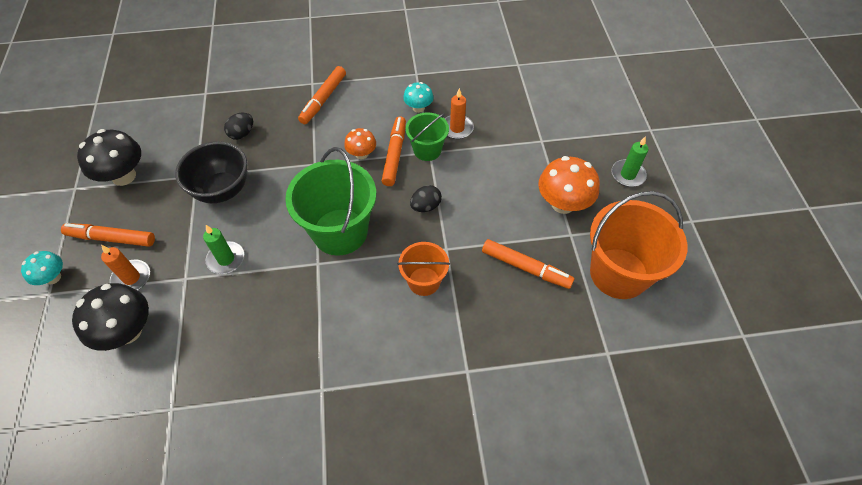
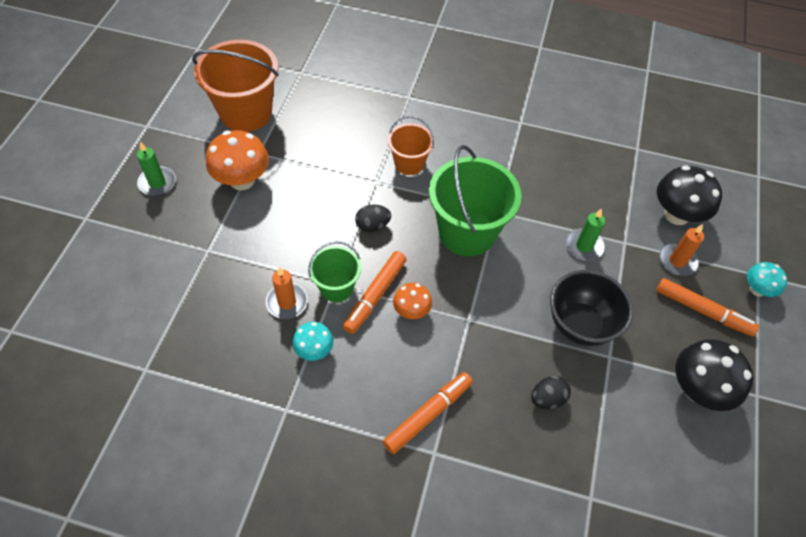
camera: 160 degrees left, 0 degrees up
(526, 267) = (317, 143): orange marker -> none

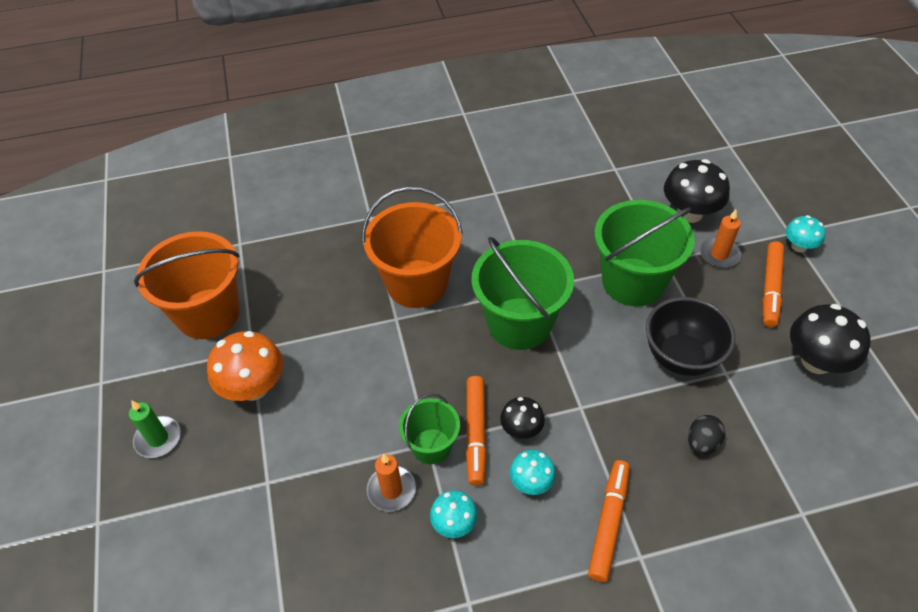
camera: 25 degrees left, 5 degrees down
(372, 226) = (424, 364): black egg -> none
(391, 353) = (531, 482): none -> turquoise mushroom
(409, 163) = (417, 283): orange bucket -> orange bucket, size x1.80
(411, 311) = (521, 429): orange mushroom -> black mushroom
(584, 246) = (633, 282): green candle -> green bucket
(702, 311) = (770, 288): orange marker -> orange marker turned 105 degrees clockwise

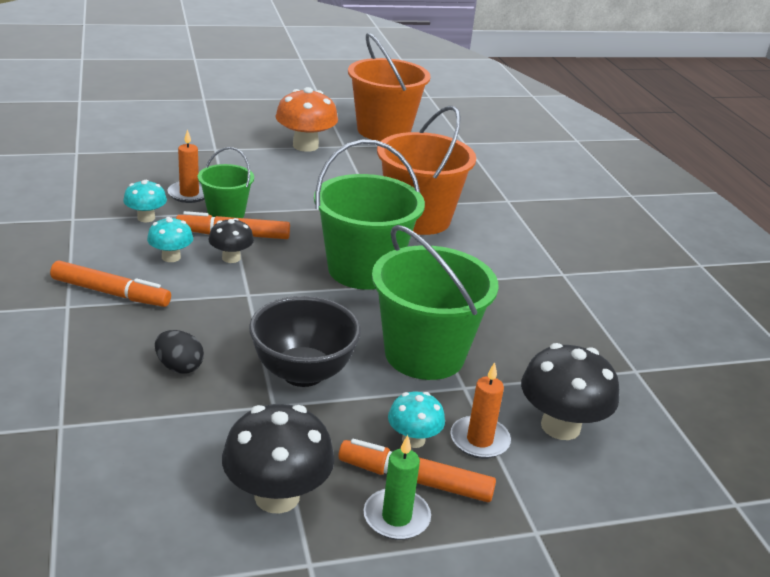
camera: 85 degrees right, 20 degrees down
(158, 438) = (265, 115): green candle -> green candle (396, 517)
(799, 246) = (506, 535): turquoise mushroom -> turquoise mushroom (413, 439)

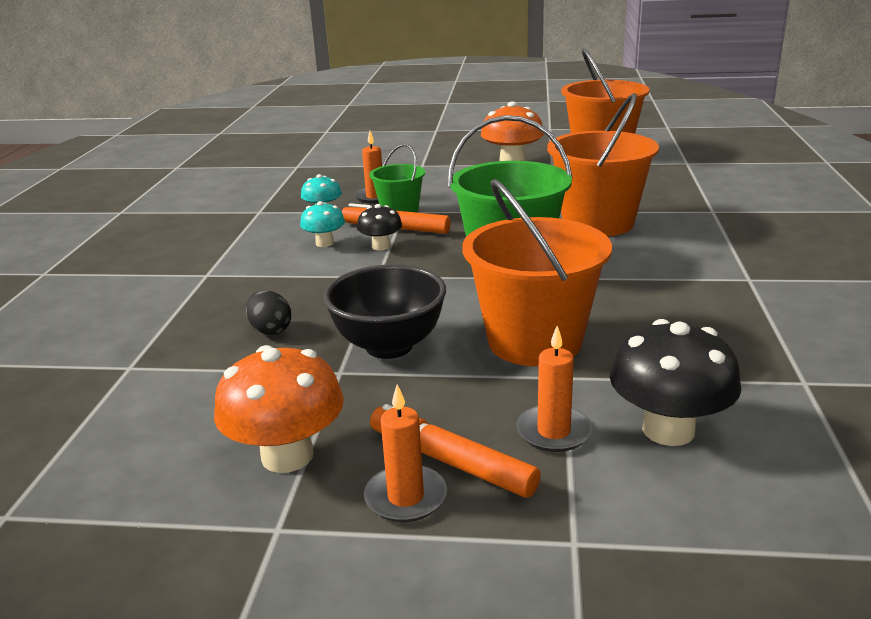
camera: 25 degrees right, 5 degrees down
(111, 293) = (251, 267): orange marker -> none
(277, 496) = (287, 456): black mushroom -> orange mushroom
(396, 517) = (406, 497): green candle -> orange candle
(413, 439) = (473, 421): turquoise mushroom -> none
(424, 354) = (534, 341): green bucket -> orange bucket

